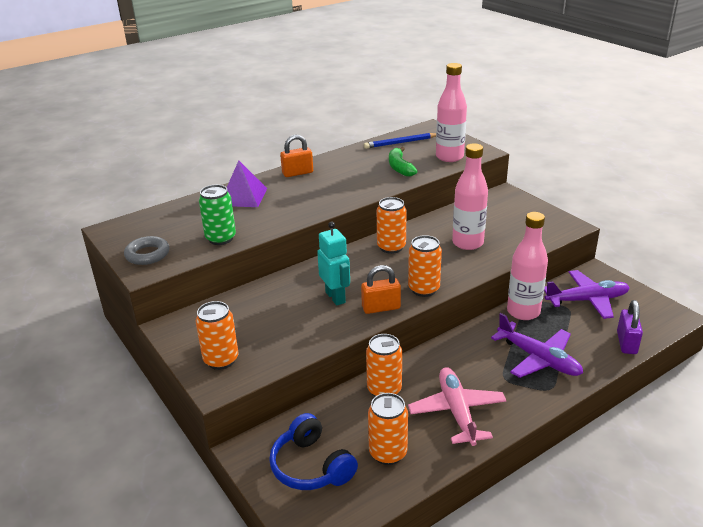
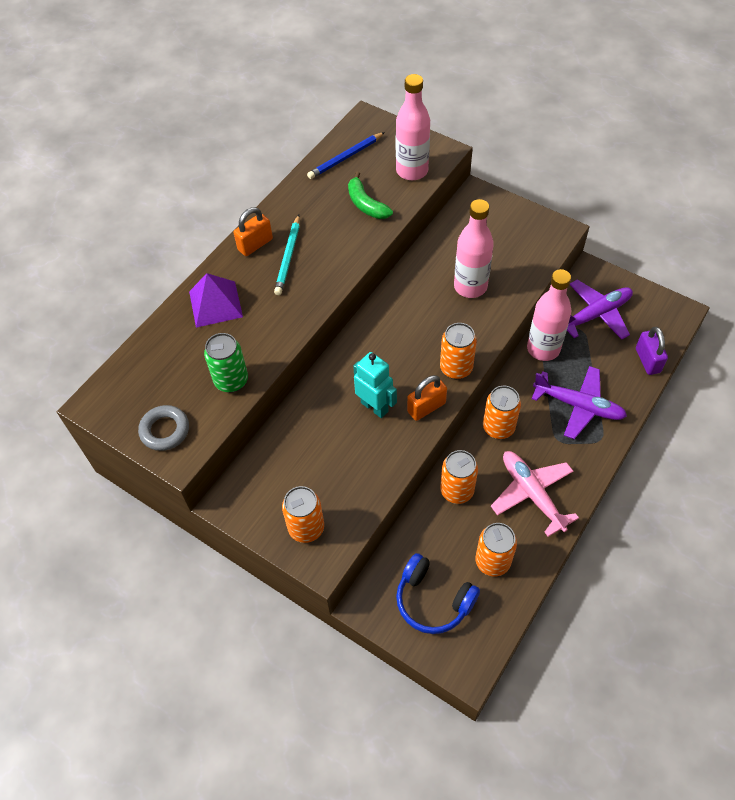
camera: 20 degrees left, 25 degrees up
(318, 183) = (288, 257): none -> turquoise pencil
(391, 247) = (396, 315): orange can -> orange can (498, 427)

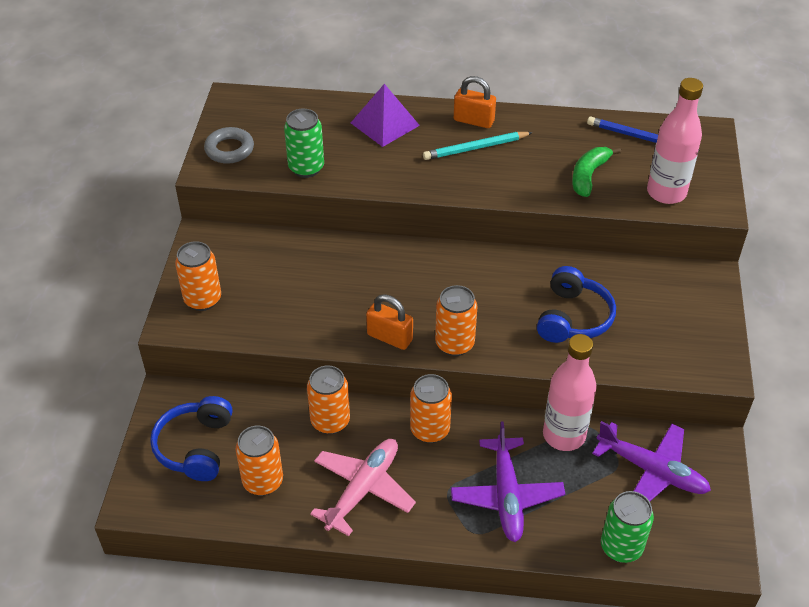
camera: 60 degrees right, 10 degrees down
(374, 407) = (365, 297): turquoise robot -> none
(470, 286) = (573, 318): pink bottle -> blue headphones
(647, 360) = (621, 547): purple padlock -> green can

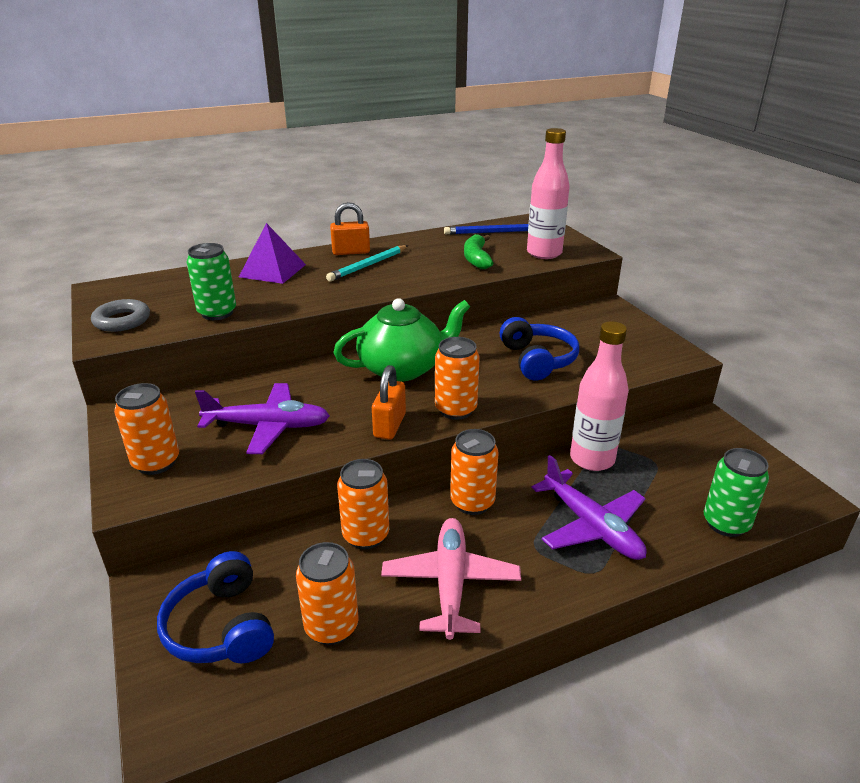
camera: 30 degrees left, 15 degrees down
(390, 337) = (389, 425): orange padlock -> orange padlock turned 75 degrees counterclockwise
(444, 278) = (402, 368): none -> green teapot
(652, 471) = (685, 456): purple plane -> purple plane (268, 426)

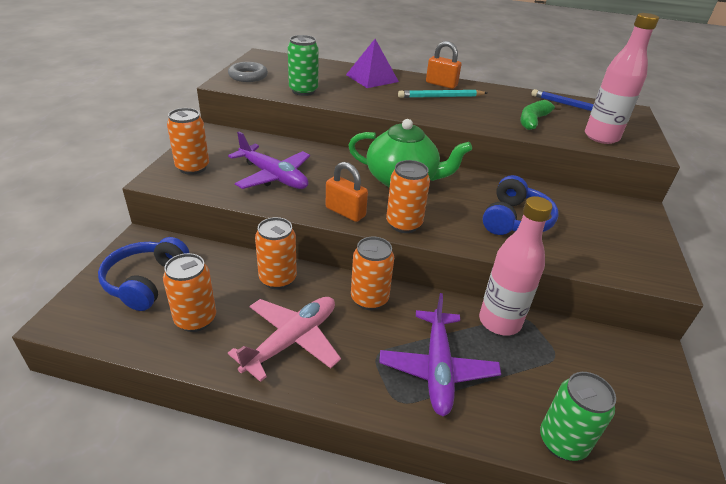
camera: 35 degrees right, 5 degrees up
(389, 425) = (345, 212): orange padlock -> orange padlock turned 75 degrees clockwise

